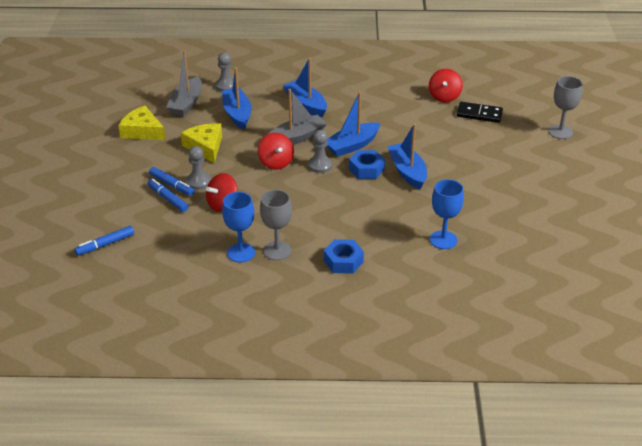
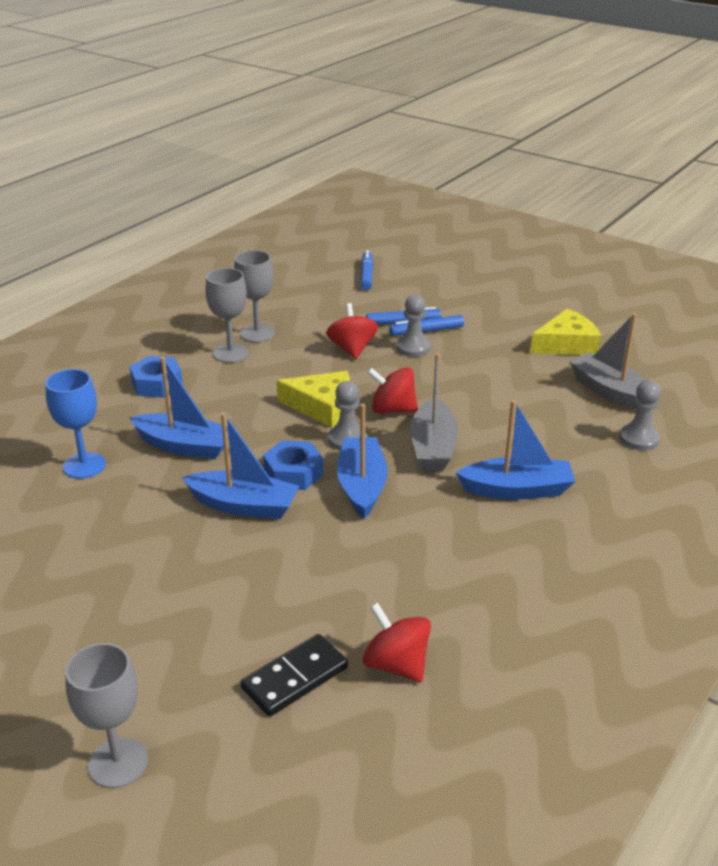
camera: 125 degrees right, 5 degrees down
(205, 147) = (485, 373): yellow cheese -> yellow cheese (322, 406)
(237, 114) = (545, 421): blue boat -> blue boat (184, 446)
(241, 253) = (257, 333): blue goblet -> grey goblet

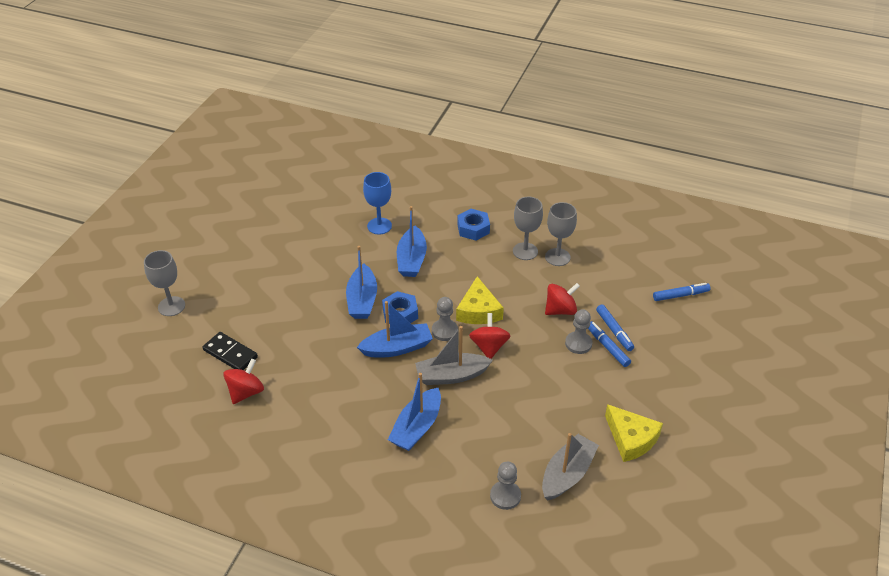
camera: 75 degrees right, 10 degrees up
(517, 490) = (417, 427): blue boat -> blue boat turned 45 degrees clockwise

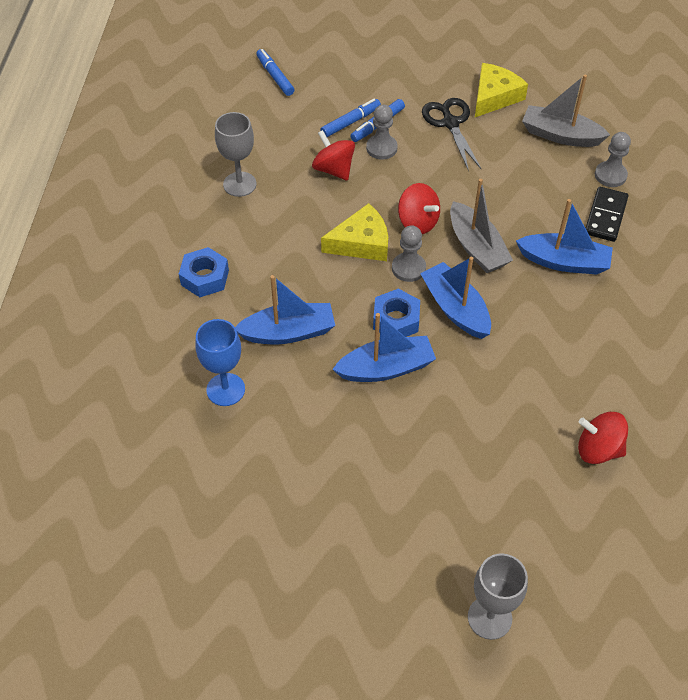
camera: 105 degrees left, 10 degrees up
(230, 354) = (545, 494): black domino -> black domino (605, 216)
(489, 347) = (417, 222): red spinning top -> red spinning top turned 120 degrees counterclockwise
(525, 251) = (237, 216): grey goblet -> none
(600, 396) = (450, 123): none -> black scissors

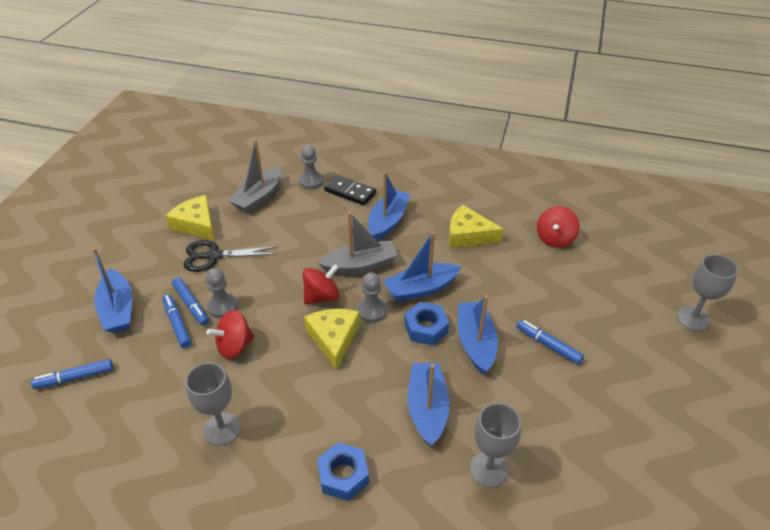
camera: 80 degrees left, 10 degrees down
(225, 389) = (488, 469): blue goblet -> grey goblet
(357, 77) = (118, 309): none -> blue boat
(400, 441) = (548, 345): none -> blue marker
(569, 348) = (468, 235): none -> yellow cheese

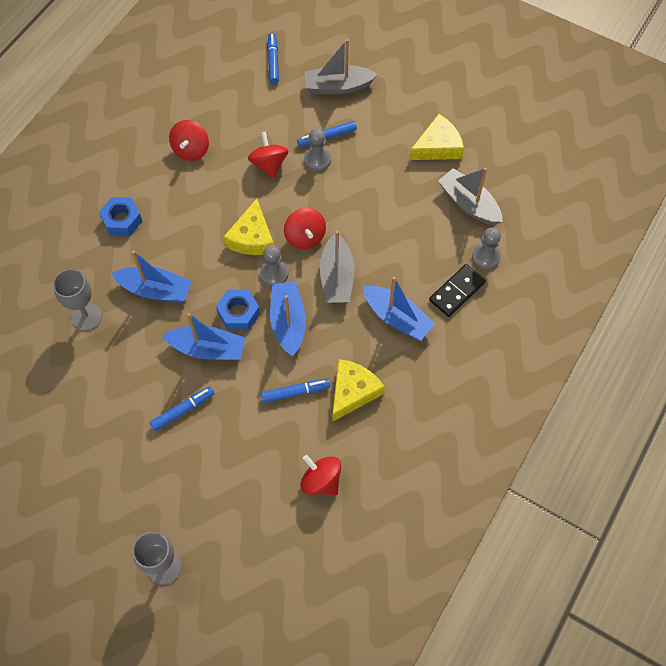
camera: 105 degrees right, 20 degrees up
(118, 309) = (338, 86): blue boat -> grey boat
(177, 324) = (307, 126): blue marker -> blue marker (295, 392)
(214, 256) = (386, 158): black scissors -> none
(222, 429) = (191, 150): grey goblet -> red spinning top
(333, 338) = (252, 237): yellow cheese -> yellow cheese turned 90 degrees clockwise

